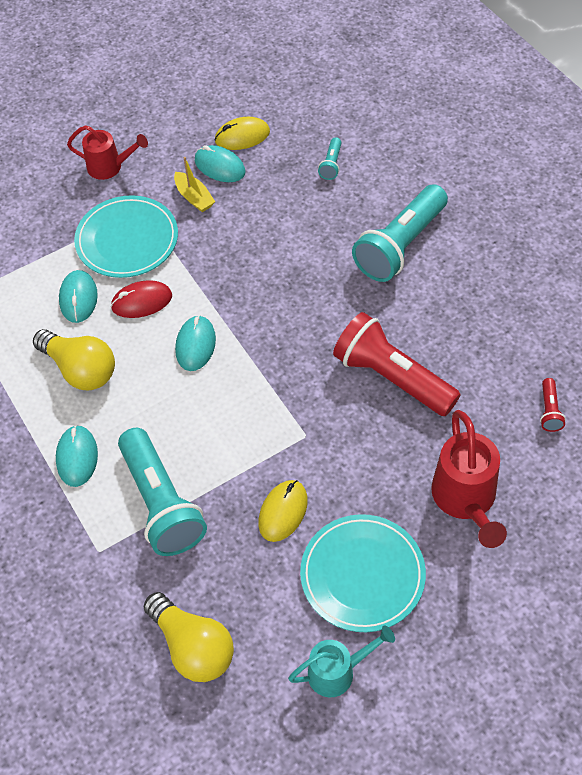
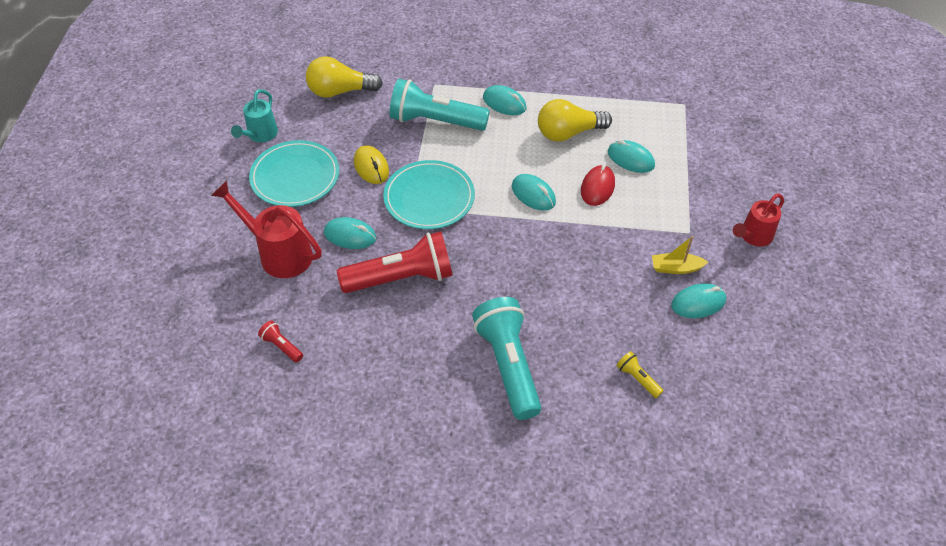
camera: 125 degrees right, 5 degrees down
(127, 240) = (664, 208): turquoise plate -> turquoise plate (429, 198)
(242, 136) = (723, 338): yellow mouse -> none
(331, 164) = (637, 379): turquoise flashlight -> yellow flashlight
(386, 457) = (350, 235): none -> turquoise mouse

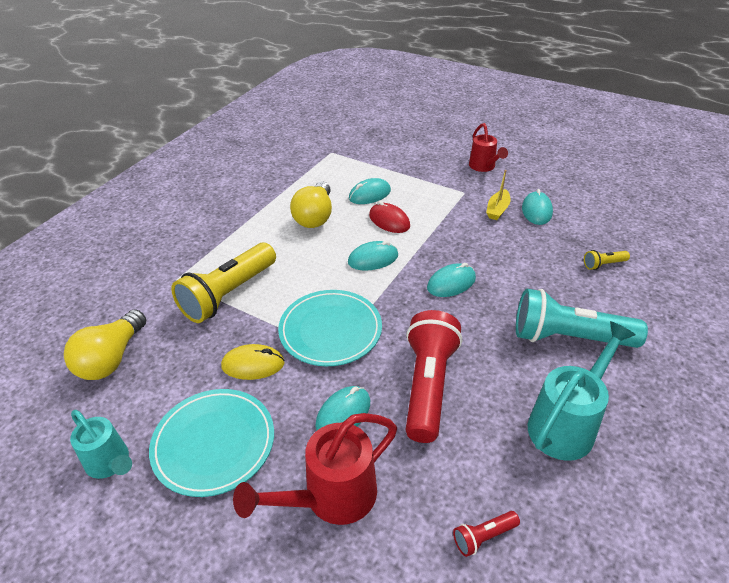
camera: 65 degrees left, 10 degrees down
(404, 379) = (566, 424): none -> turquoise watering can
(435, 121) = (228, 294): turquoise flashlight -> yellow flashlight
(504, 103) = (245, 241): turquoise mouse -> turquoise mouse (451, 283)

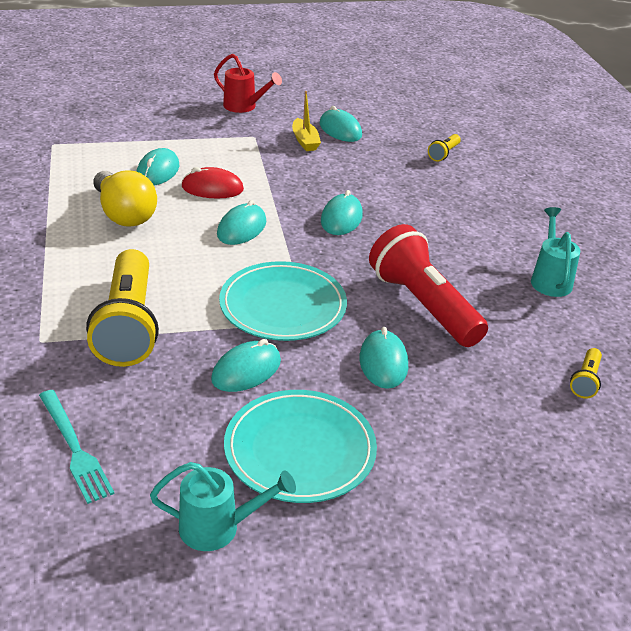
camera: 45 degrees left, 5 degrees down
(111, 358) = (74, 448): yellow light bulb -> turquoise fork
(253, 364) = (246, 370): yellow mouse -> turquoise mouse
(331, 497) = (453, 424): red watering can -> none
(483, 537) = (585, 381): red flashlight -> yellow flashlight
(566, 424) = (550, 279): turquoise watering can -> turquoise watering can, size x0.65
(568, 337) = (482, 219): turquoise flashlight -> none

